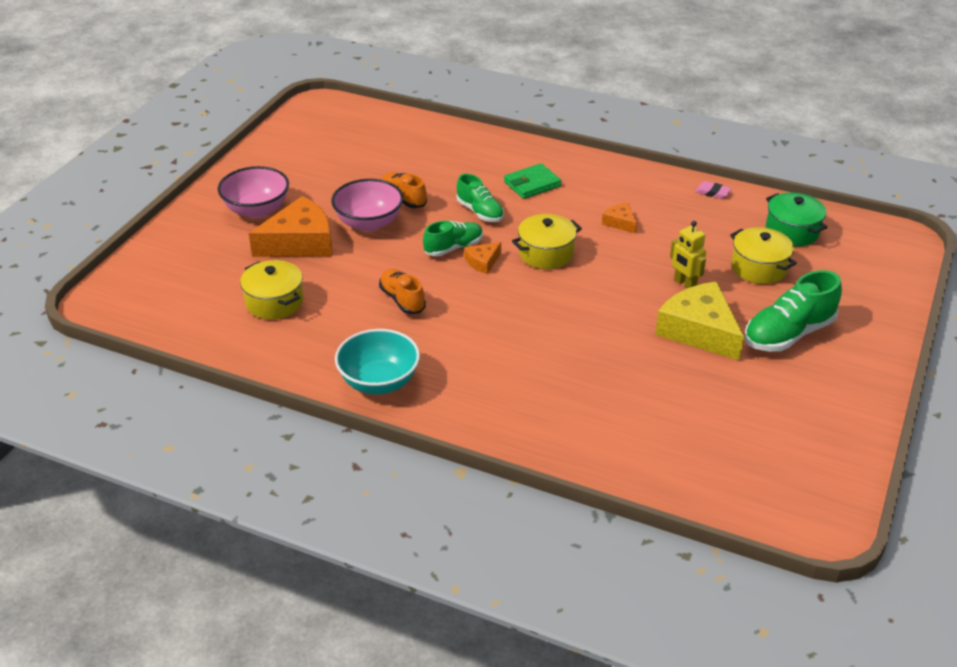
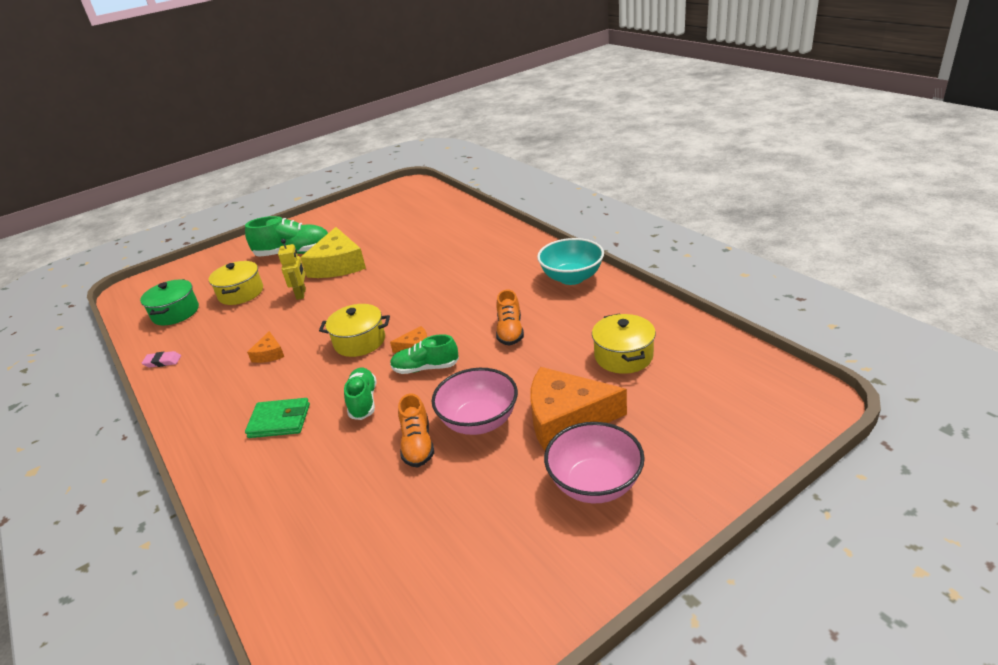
camera: 145 degrees left, 5 degrees down
(712, 192) = (162, 362): pink eraser -> pink eraser turned 60 degrees counterclockwise

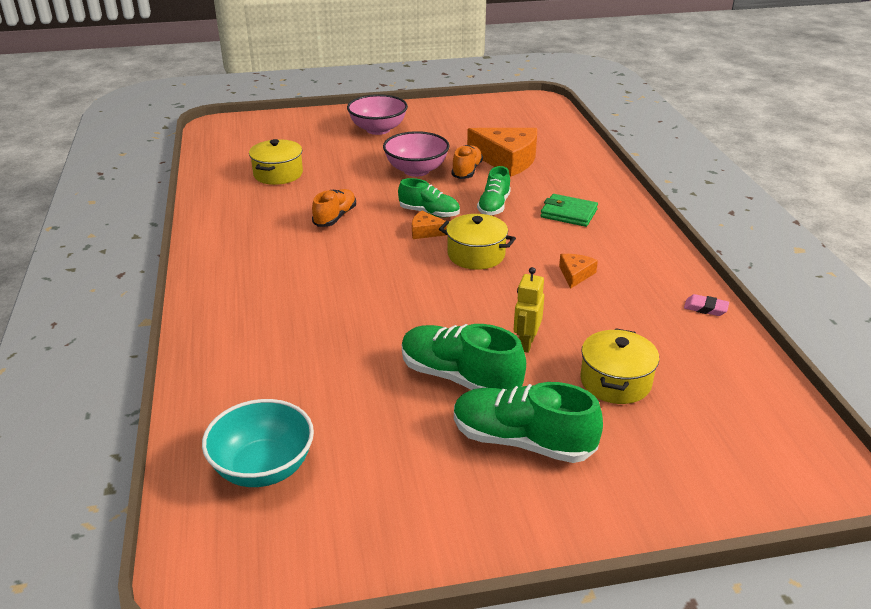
camera: 160 degrees left, 0 degrees up
(175, 313) = (715, 383): green pot -> none
(338, 265) = (460, 378): yellow cheese -> green shoe
(566, 418) = (359, 156): orange cheese -> orange cheese (507, 160)
(572, 278) = (223, 245): turquoise bowl -> turquoise bowl (263, 468)

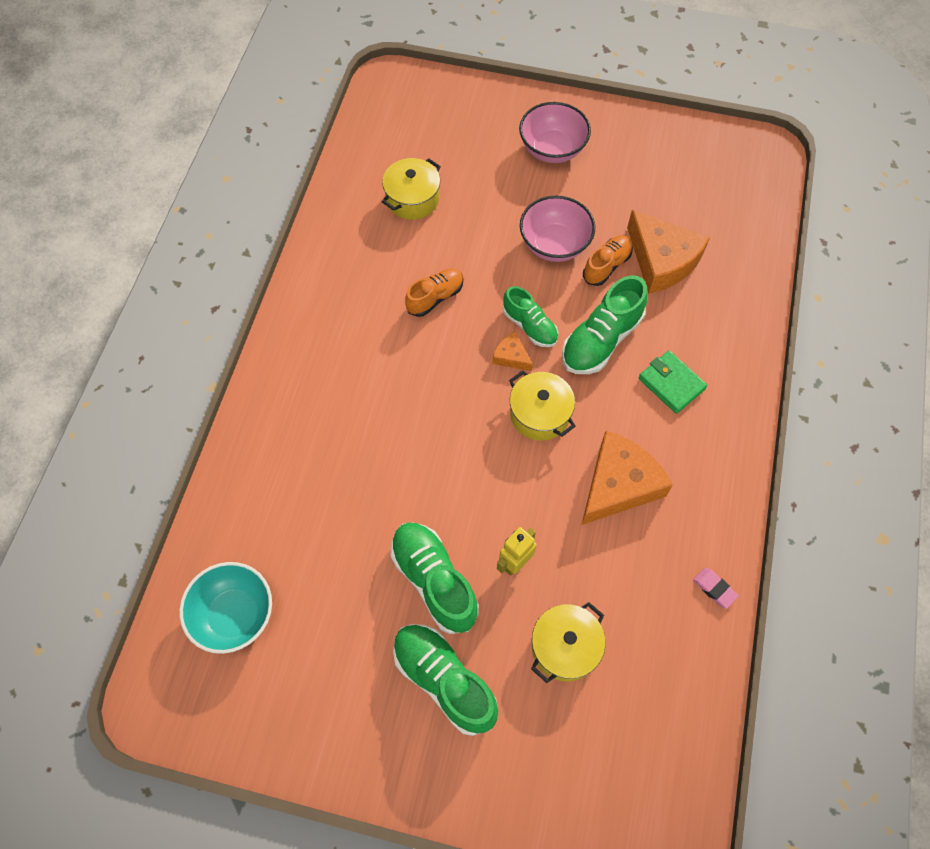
camera: 25 degrees right, 30 degrees up
(494, 206) = (601, 340): green shoe -> green shoe, size x1.58
(575, 274) = (619, 484): orange cheese -> orange cheese, size x2.13

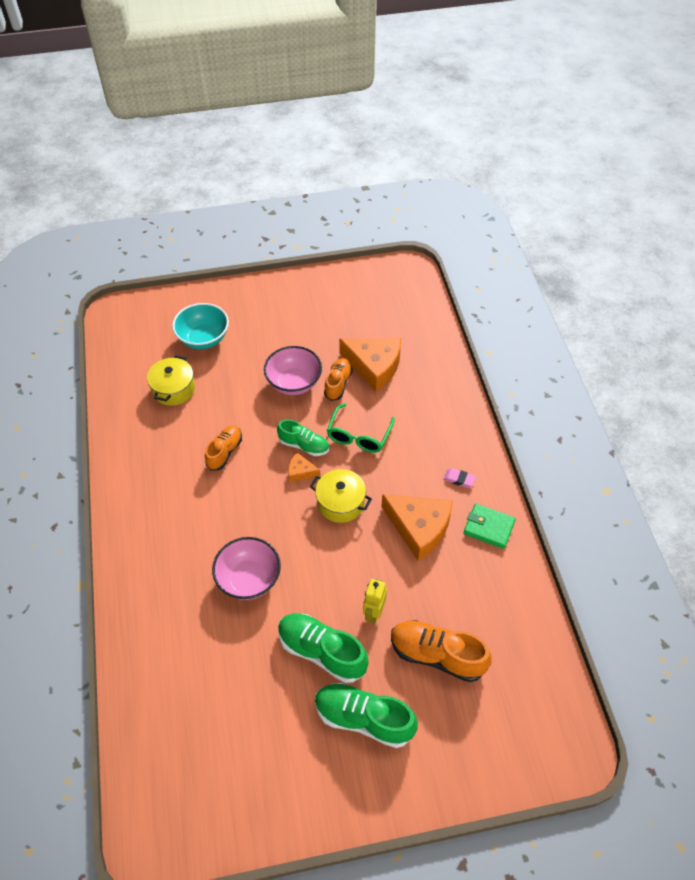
camera: 25 degrees left, 10 degrees down
(234, 615) = (181, 746): turquoise bowl -> turquoise bowl (203, 339)
(552, 149) = (260, 319): pink bowl -> pink bowl (249, 579)
(565, 647) = (437, 655): yellow pot -> orange shoe
(601, 340) = (359, 435): green shoe -> green glasses
(619, 484) = (419, 528): orange cheese -> orange cheese turned 105 degrees clockwise
(671, 383) = (421, 445): green wallet -> green wallet (488, 527)
(714, 589) = (517, 570): pink eraser -> pink eraser (459, 479)

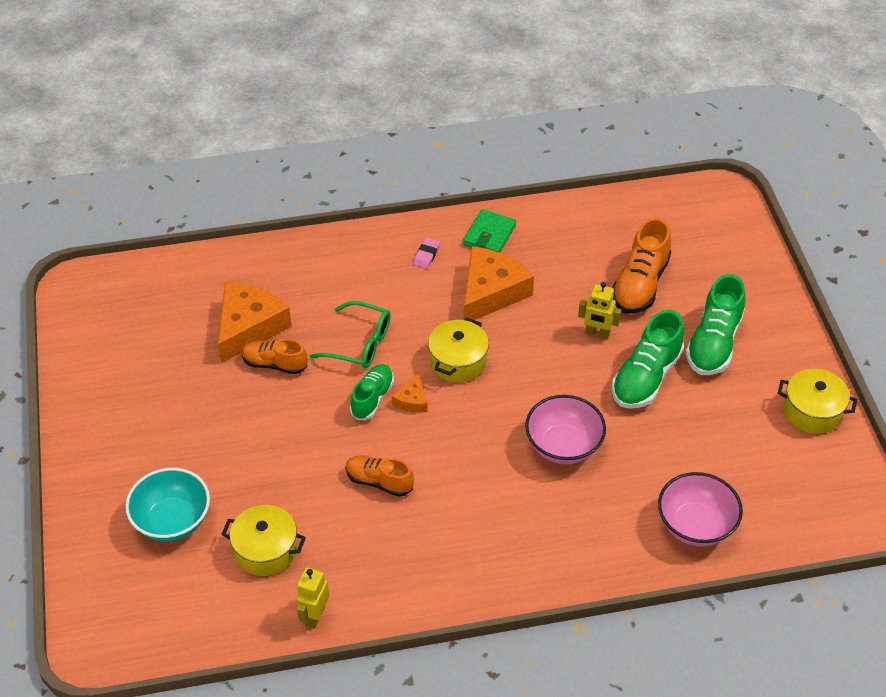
camera: 90 degrees left, 5 degrees down
(117, 419) = (314, 616): none -> yellow robot
(276, 808) = (812, 411): none -> yellow pot
(294, 383) = (268, 411): pink bowl -> pink bowl (695, 525)

